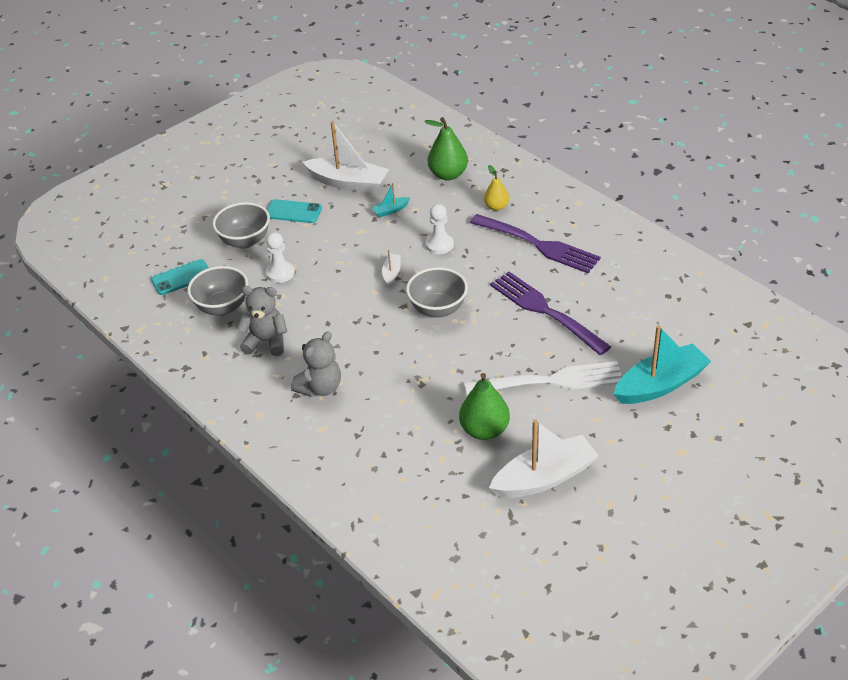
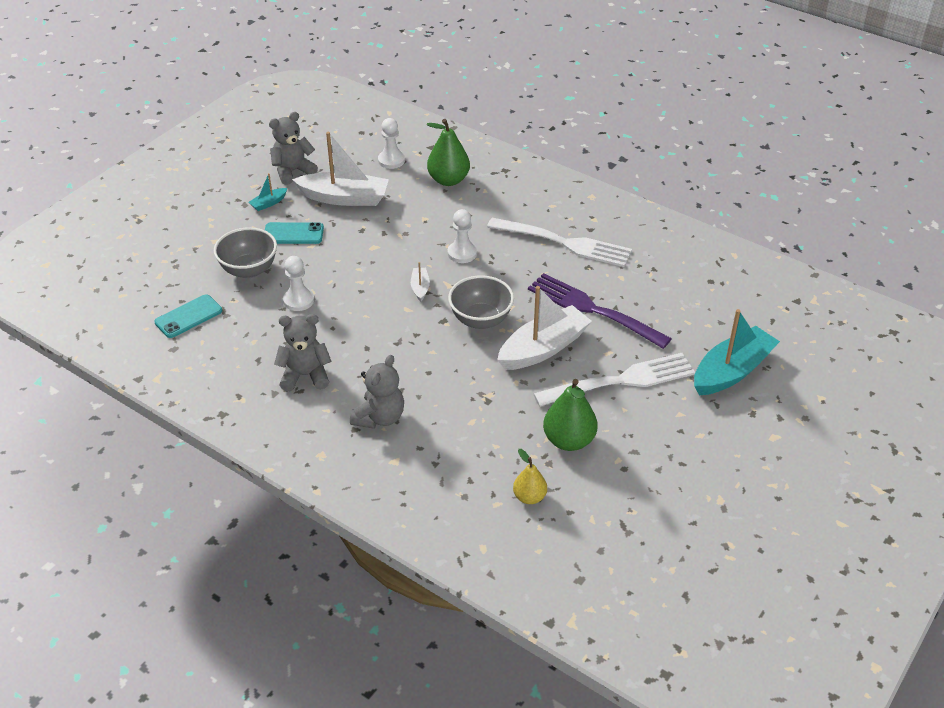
camera: 15 degrees left, 0 degrees up
(222, 307) = (244, 343): grey bowl -> none
(309, 154) = (293, 171): none -> grey teddy bear
(391, 210) = (399, 222): turquoise boat -> turquoise boat (268, 203)
(401, 151) = (391, 160): none -> white pawn
(496, 207) = (509, 208): yellow pear -> yellow pear (529, 497)
(538, 245) = (564, 243): purple fork -> white fork
(544, 478) = (646, 482): white boat -> white boat (543, 348)

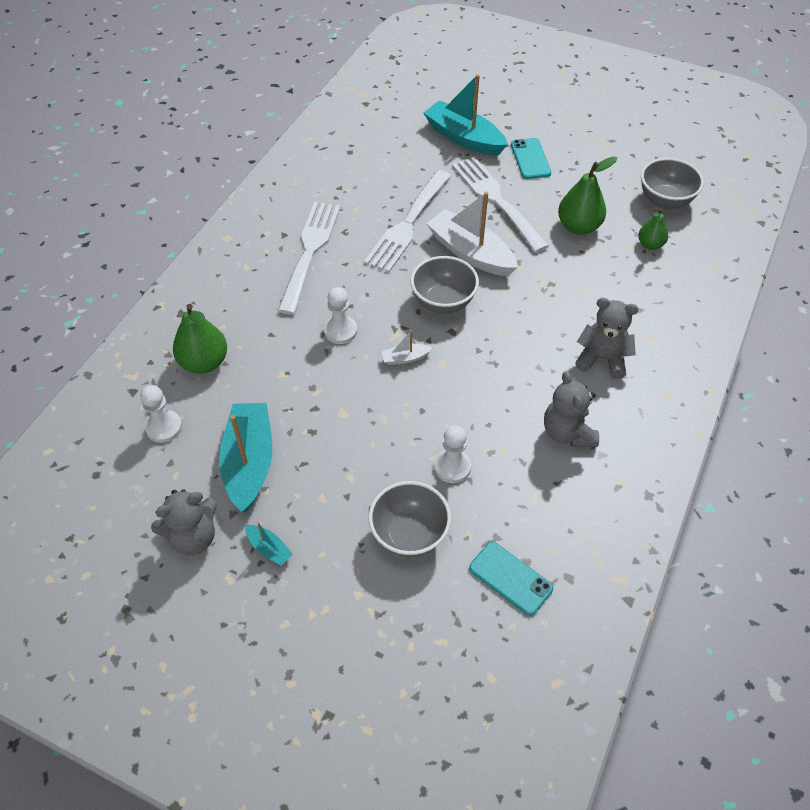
camera: 100 degrees left, 10 degrees up
(293, 171) = (193, 537): grey teddy bear -> grey teddy bear turned 75 degrees counterclockwise
(293, 234) = (330, 502): turquoise phone -> turquoise phone (530, 159)
(344, 198) = (249, 462): white boat -> turquoise boat
(529, 497) = (650, 245): yellow pear -> green pear
(592, 309) = (408, 224): purple fork -> white fork
(602, 532) = (665, 201): none -> grey bowl

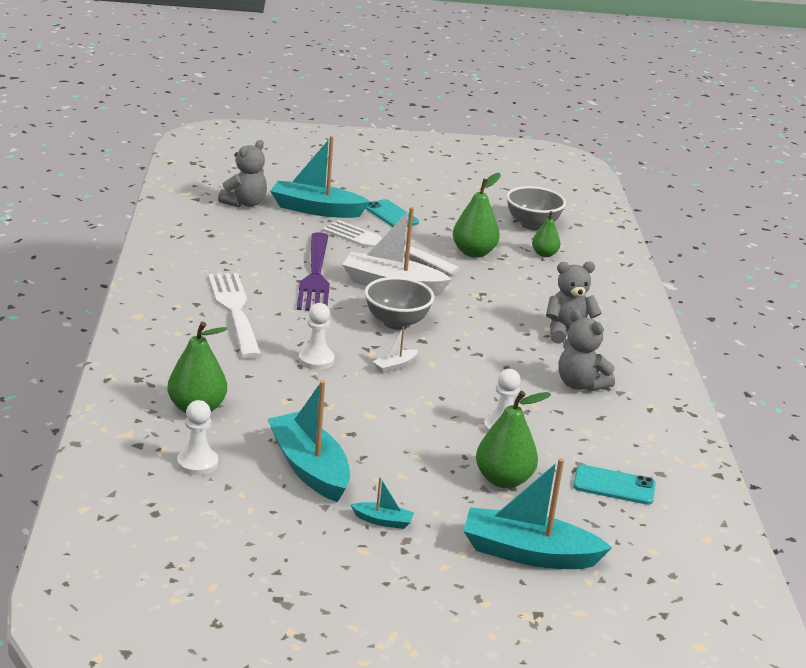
camera: 30 degrees left, 25 degrees down
(193, 537) = (300, 532): grey teddy bear -> grey teddy bear (244, 203)
(370, 636) = (528, 553): none -> turquoise boat
(408, 224) = (315, 276): white fork -> purple fork
(409, 534) = (503, 480): grey bowl -> green pear

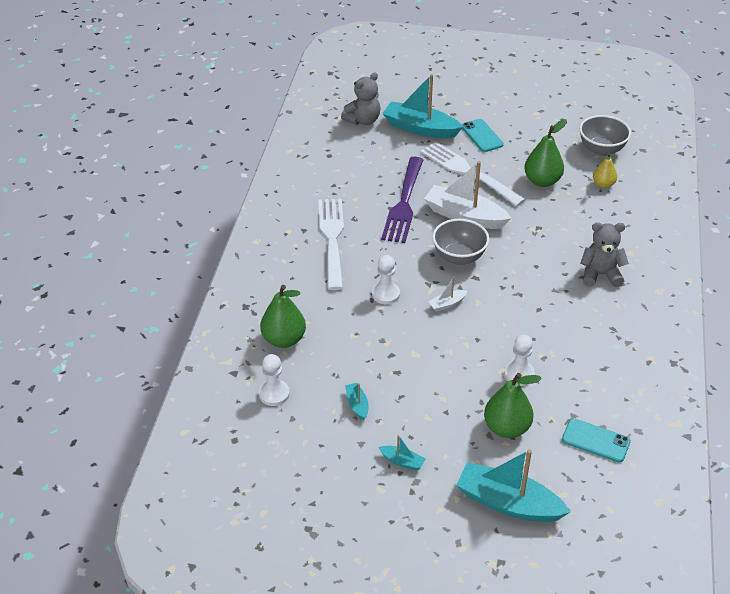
camera: 15 degrees right, 15 degrees up
(309, 468) = (357, 405): turquoise boat -> turquoise boat, size x0.44
(544, 254) = (603, 184): green pear -> yellow pear
(580, 384) = (596, 332): grey teddy bear -> none

